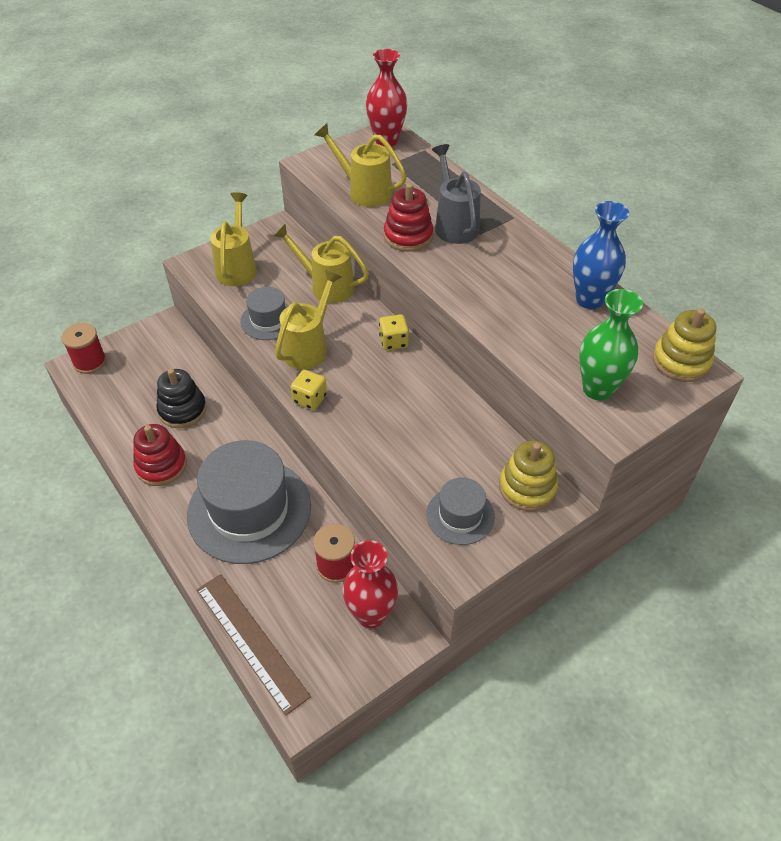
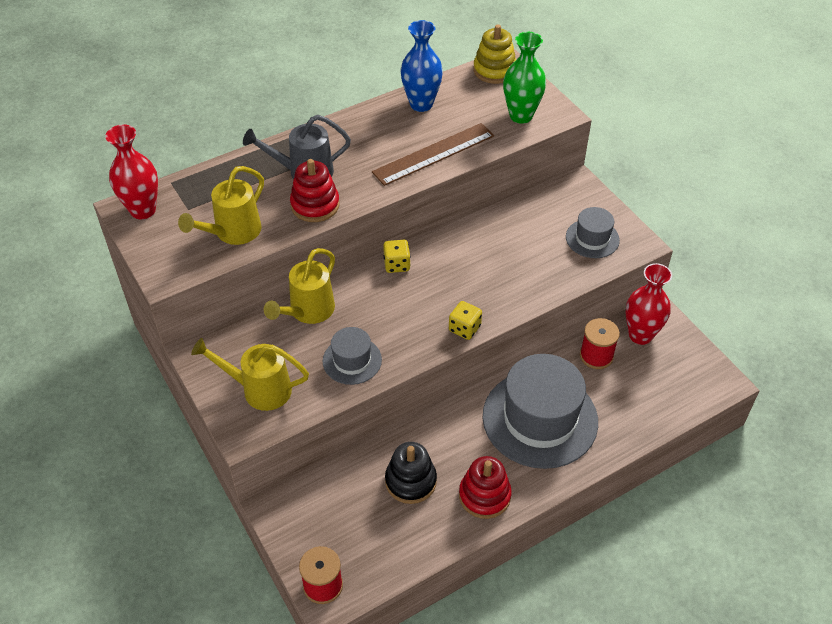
camera: 85 degrees left, 0 degrees up
(251, 641) = (670, 415): brown ruler -> brown ruler (434, 154)
(309, 347) = (396, 328): yellow watering can -> none
(527, 487) = (565, 198): yellow stacking toy -> none

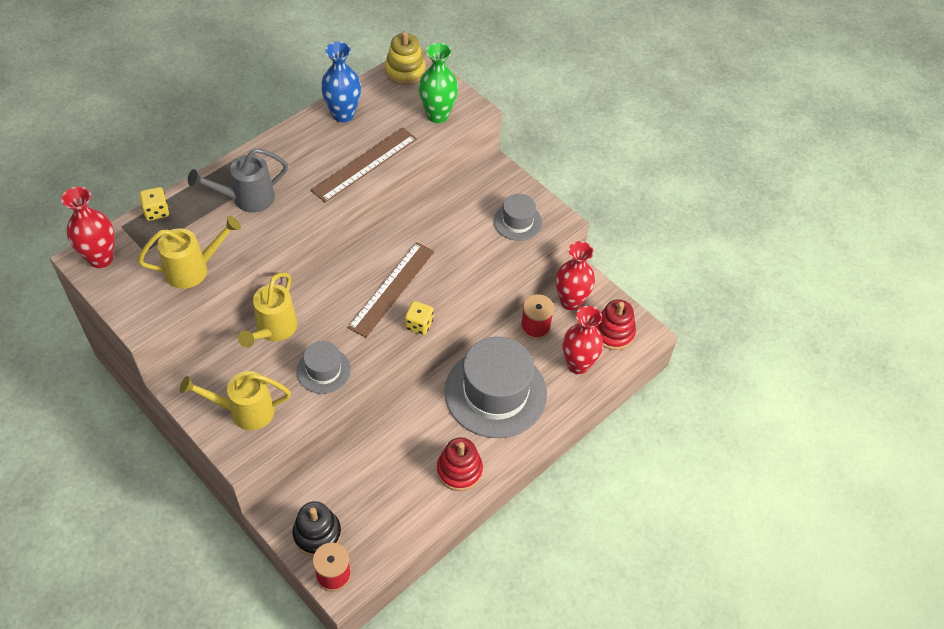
camera: 15 degrees left, 5 degrees up
(233, 233) = (193, 269): yellow watering can -> yellow watering can turned 135 degrees counterclockwise
(315, 205) = (264, 231): red stacking toy -> red stacking toy (613, 332)
(396, 264) = (346, 272): yellow dice -> yellow dice (156, 211)
(410, 481) = (392, 468): black stacking toy -> black stacking toy (317, 534)
(442, 288) = (392, 289): none -> brown ruler
(638, 403) = (578, 364): none -> red vase

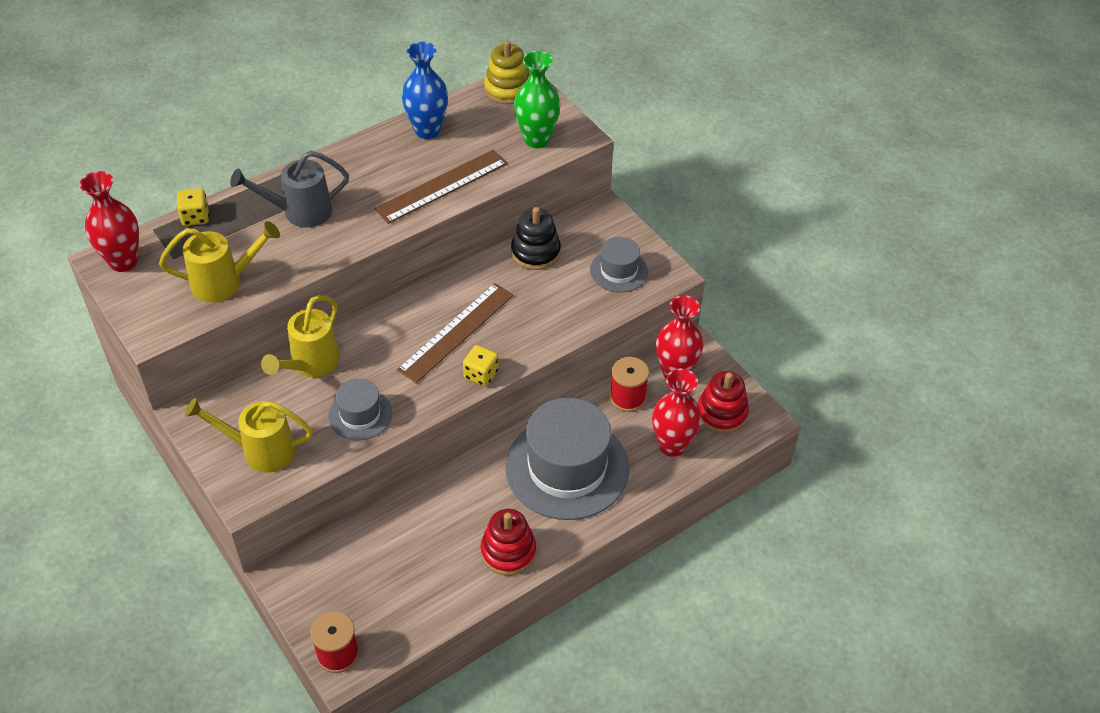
camera: 10 degrees right, 5 degrees down
(317, 534) = (327, 605): black stacking toy -> black stacking toy (535, 252)

